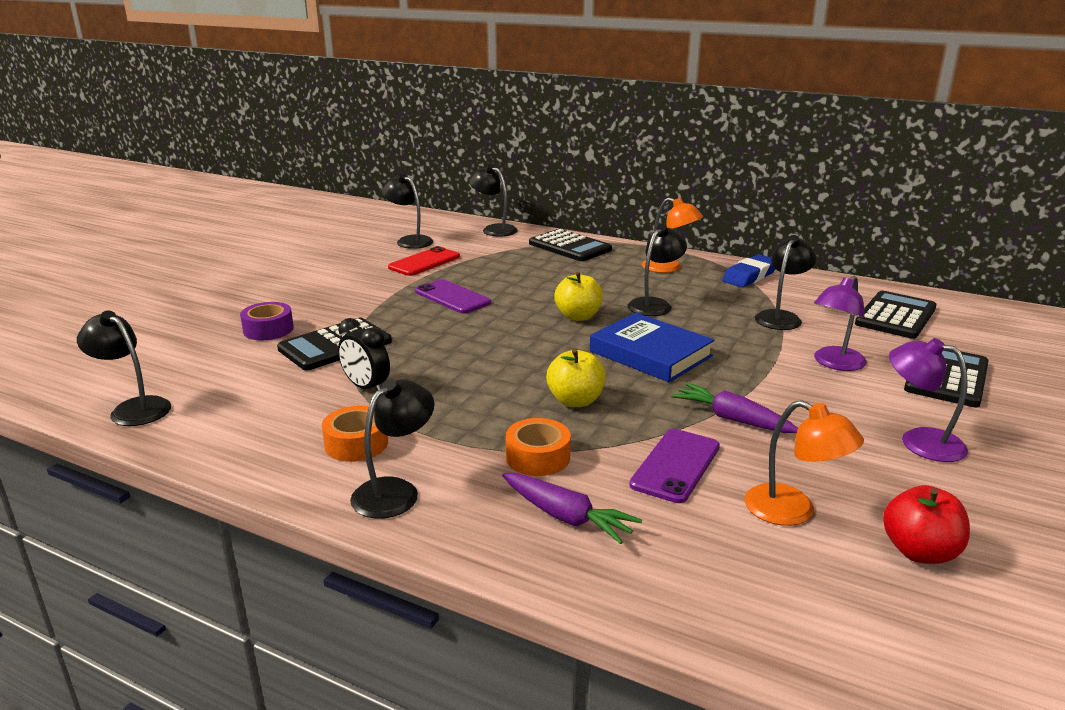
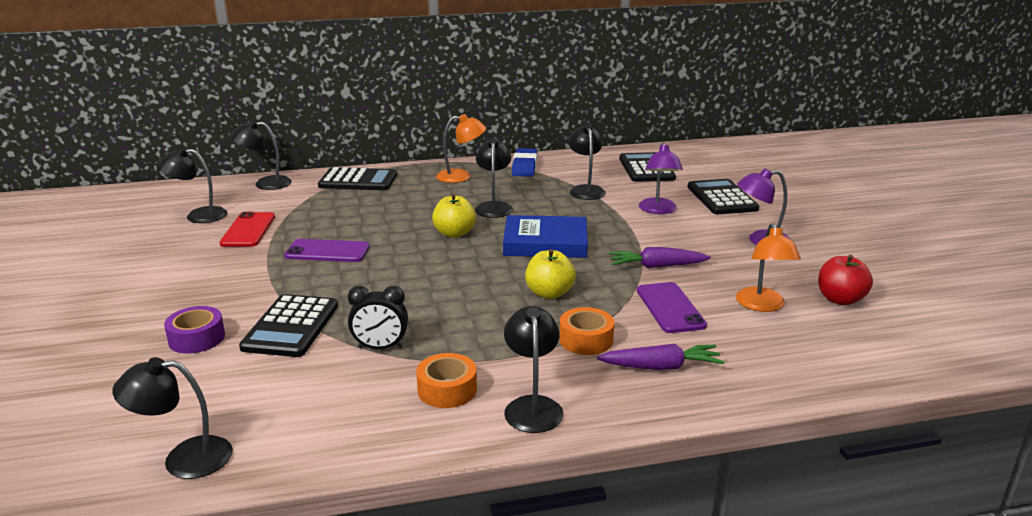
camera: 40 degrees left, 0 degrees up
(793, 511) = (762, 306): orange lamp -> orange lamp turned 90 degrees clockwise

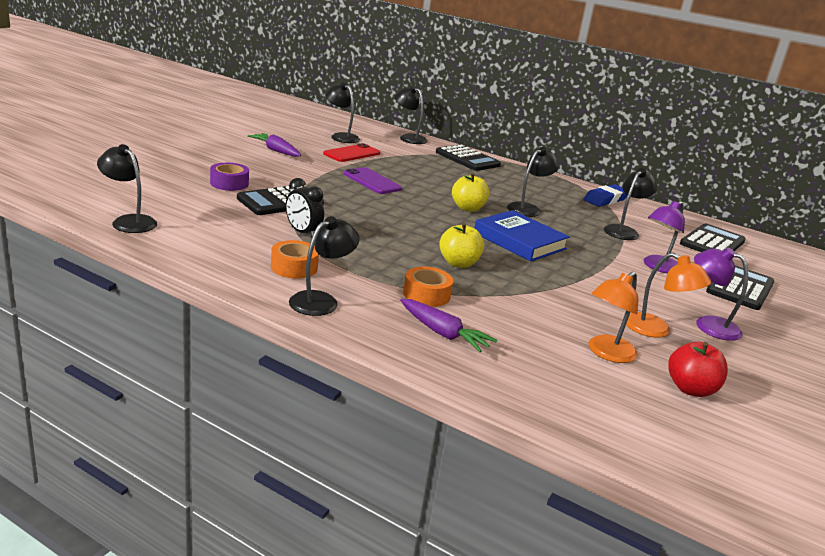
camera: 40 degrees right, 0 degrees up
(461, 176) = (543, 185): orange lamp -> orange lamp (656, 330)
(656, 266) = (573, 291): purple carrot -> purple carrot (276, 151)
(670, 308) = (526, 314): purple phone -> none

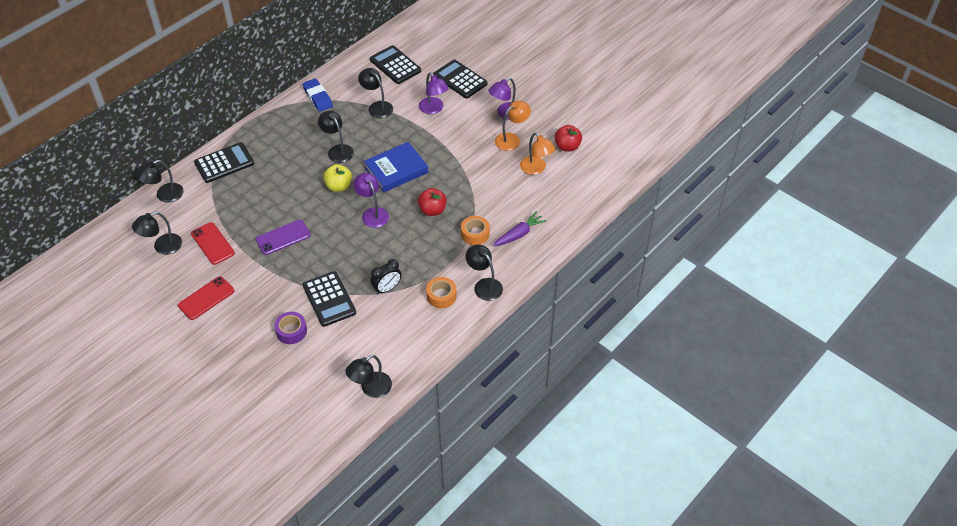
camera: 75 degrees left, 25 degrees up
(276, 151) = (206, 298): purple carrot -> red phone
(432, 226) = (372, 213): none -> purple lamp
(458, 263) = (432, 210): yellow apple -> red apple

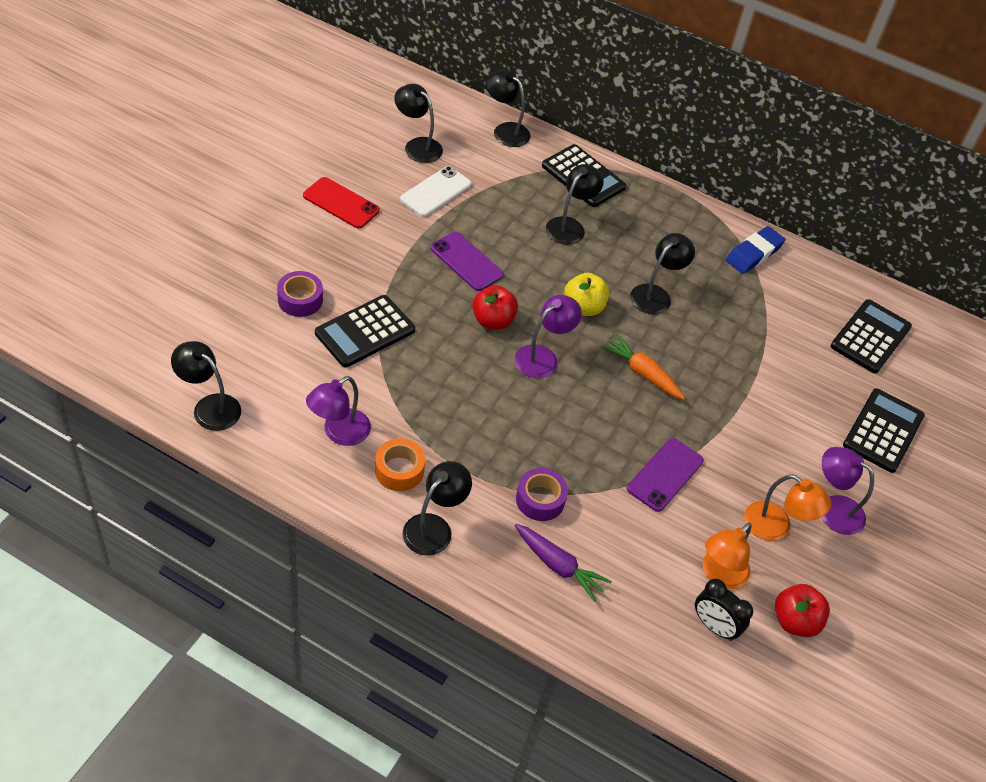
camera: 70 degrees right, 0 degrees up
(212, 243) = (436, 192): red phone -> white phone
(377, 107) = (767, 328): black lamp -> black lamp (569, 226)
(387, 288) = (399, 397): black clock -> black clock (714, 626)
(396, 170) = (642, 373): blue book -> orange carrot
(432, 210) = (573, 433): red apple -> red apple (493, 321)
(434, 109) = (796, 403): purple lamp -> purple lamp (339, 433)
(469, 176) = (665, 475): none -> purple phone
(475, 234) = (540, 499): orange tape -> purple tape

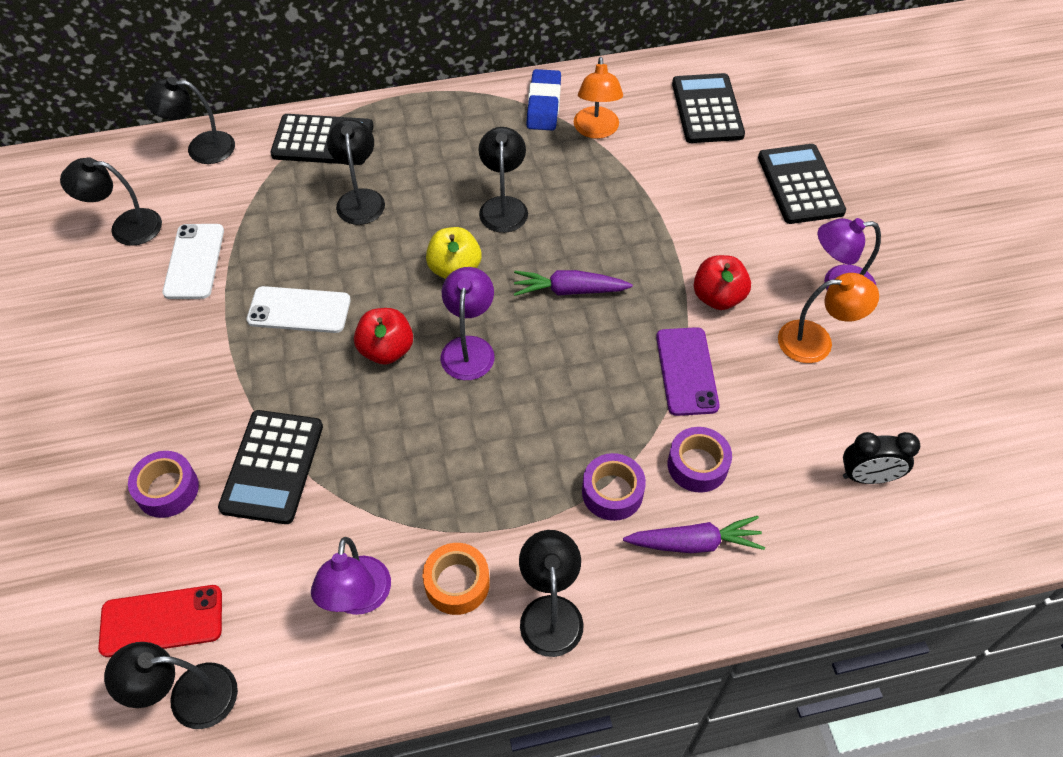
camera: 35 degrees left, 5 degrees up
(341, 203) = (104, 349): red phone -> red phone (162, 621)
(466, 261) = (299, 310): purple phone -> white phone
(610, 529) = (697, 465): none -> purple tape
(642, 373) = (569, 290): orange carrot -> purple carrot
(719, 575) = (822, 425): orange lamp -> orange lamp (596, 130)
(795, 621) = (916, 413): red apple -> red apple (718, 297)

